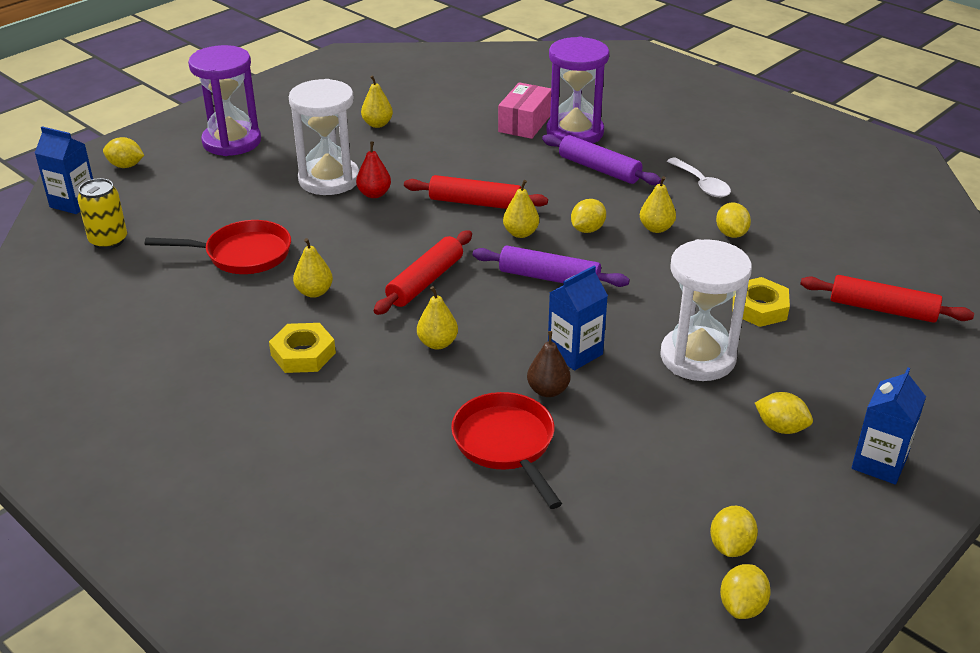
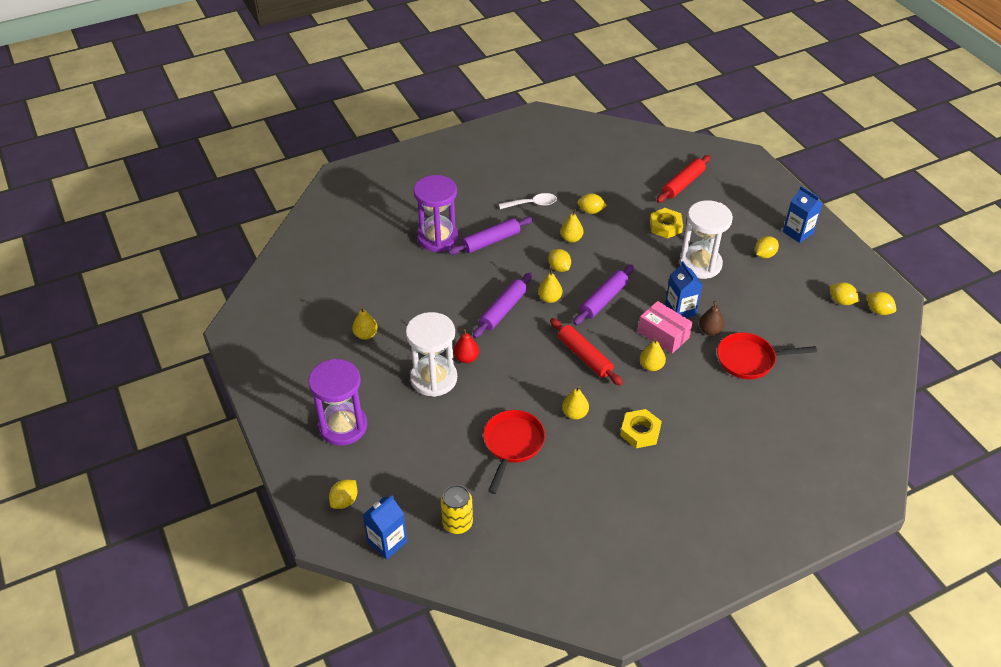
camera: 70 degrees left, 10 degrees up
(475, 203) = (503, 310): red rolling pin -> purple rolling pin
(525, 123) = (411, 258): pink box -> pink box (663, 334)

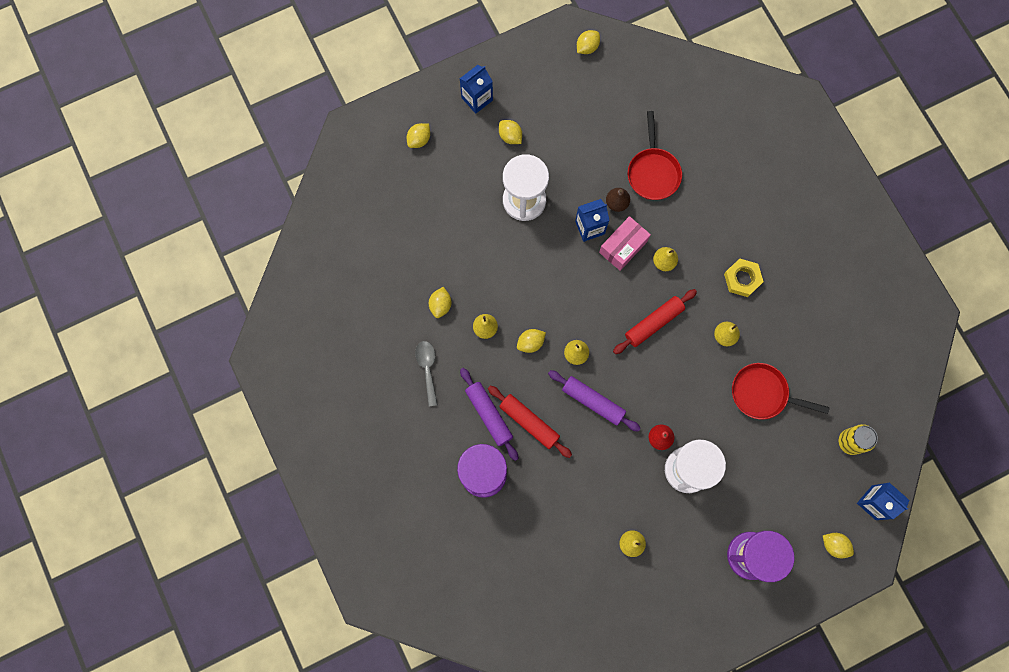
camera: 90 degrees left, 30 degrees up
(532, 204) = (427, 369): white spoon -> grey spoon
(604, 299) = (576, 300): purple rolling pin -> none
(665, 226) = (466, 229): yellow nut -> none
(683, 184) = (396, 203): red rolling pin -> red rolling pin (529, 422)
(841, 301) = (575, 77): yellow lemon -> yellow lemon (419, 140)

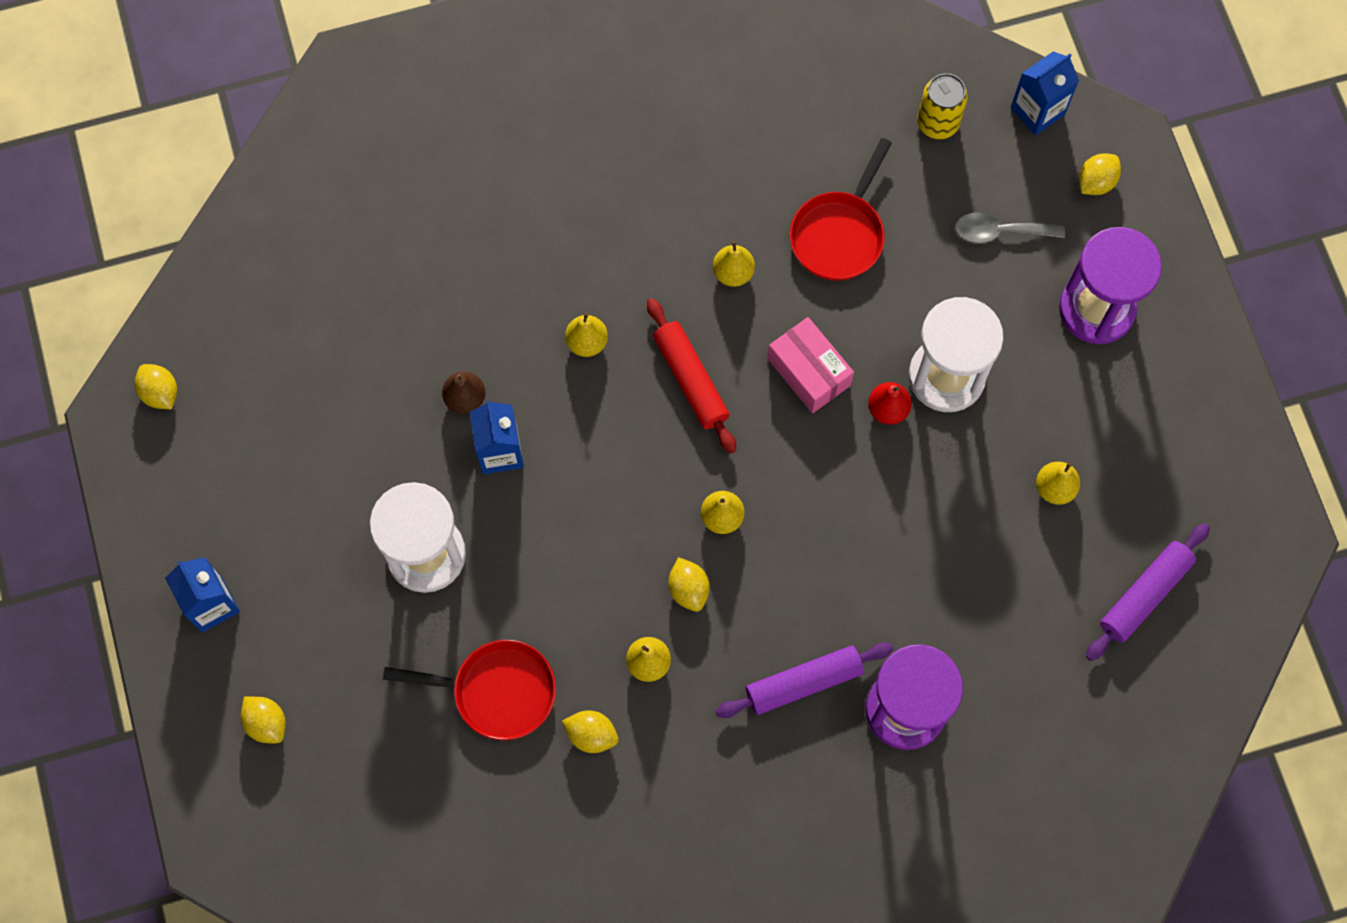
camera: 80 degrees left, 5 degrees down
(427, 369) = (704, 777): grey spoon -> grey spoon (1000, 231)
(510, 136) = (299, 557): yellow lemon -> none
(529, 422) = (828, 616): red rolling pin -> none
(593, 402) = (809, 504): purple rolling pin -> purple rolling pin (1144, 595)
(623, 247) = (546, 403): pink box -> pink box (808, 372)
(653, 172) = (422, 328): red pan -> red pan (497, 691)
(742, 279) = (641, 225): yellow nut -> none

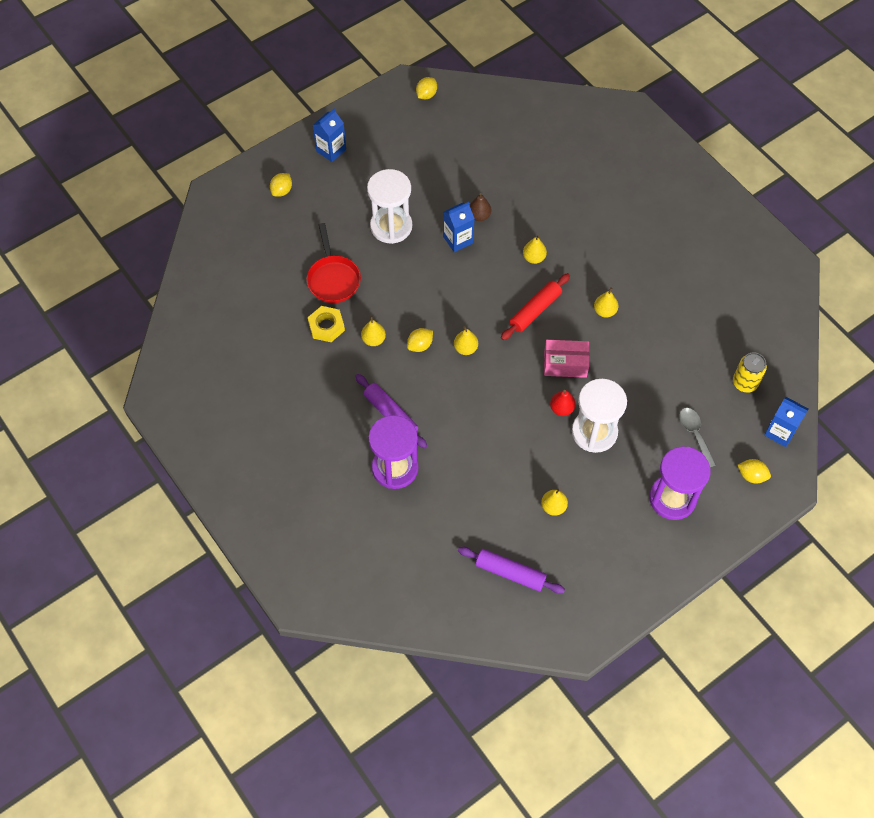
camera: 70 degrees right, 10 degrees down
(591, 735) = (326, 326): yellow lemon -> yellow nut
(808, 372) = (565, 364): pink box -> pink box turned 60 degrees clockwise
(839, 234) = (652, 354): red pan -> none

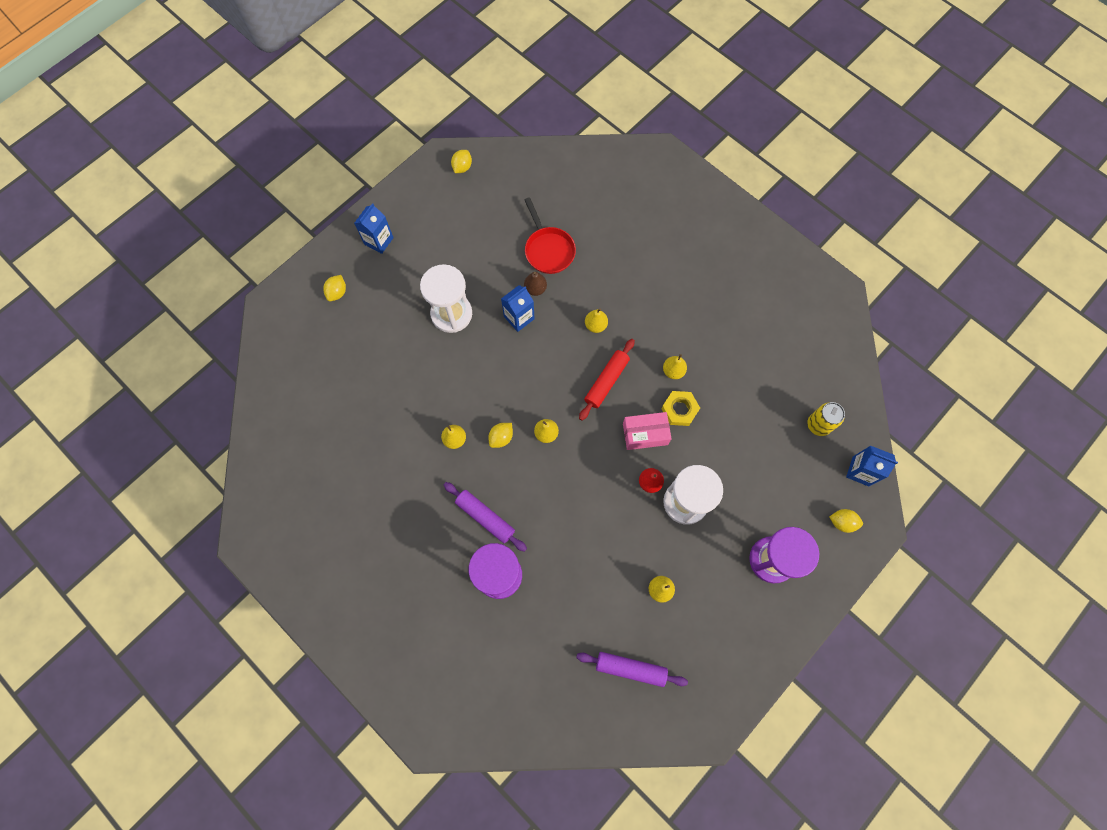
camera: 10 degrees left, 10 degrees up
(326, 326) = (406, 433): yellow nut -> yellow nut (679, 410)
(333, 278) = (404, 380): red pan -> red pan (548, 250)
(695, 434) = (781, 487): grey spoon -> none

